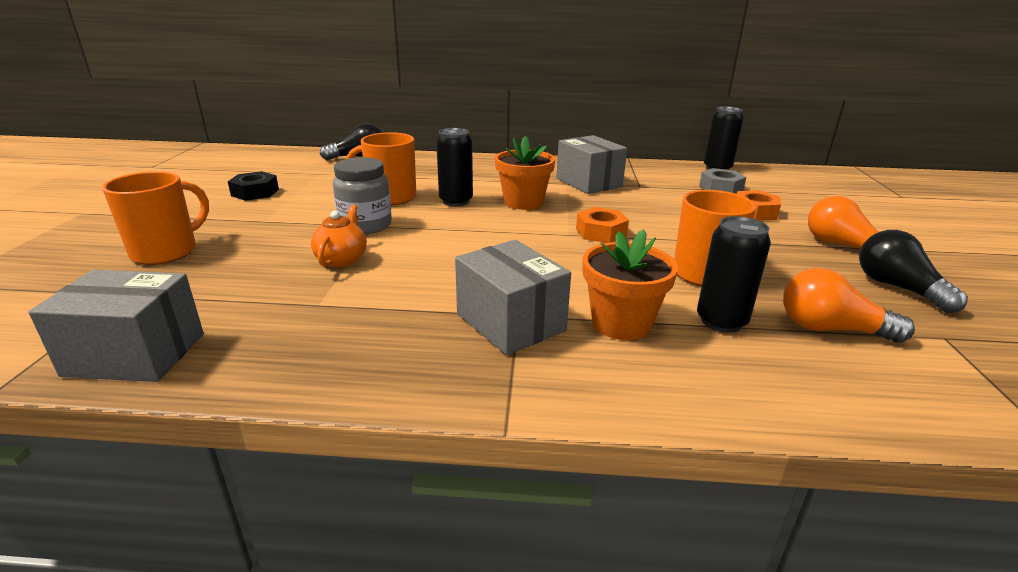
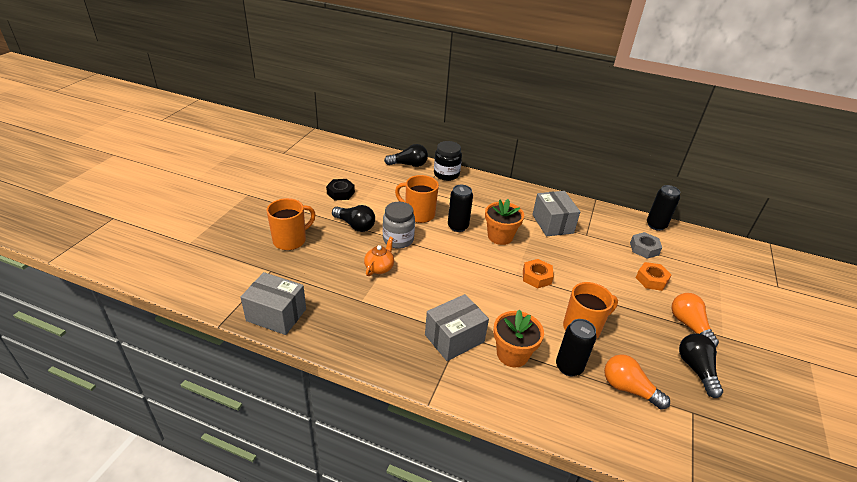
camera: 15 degrees right, 10 degrees up
(287, 220) = (355, 225): none -> black light bulb
(417, 159) = (446, 174): none -> black jar
(510, 322) = (454, 338): grey box -> grey box turned 75 degrees clockwise

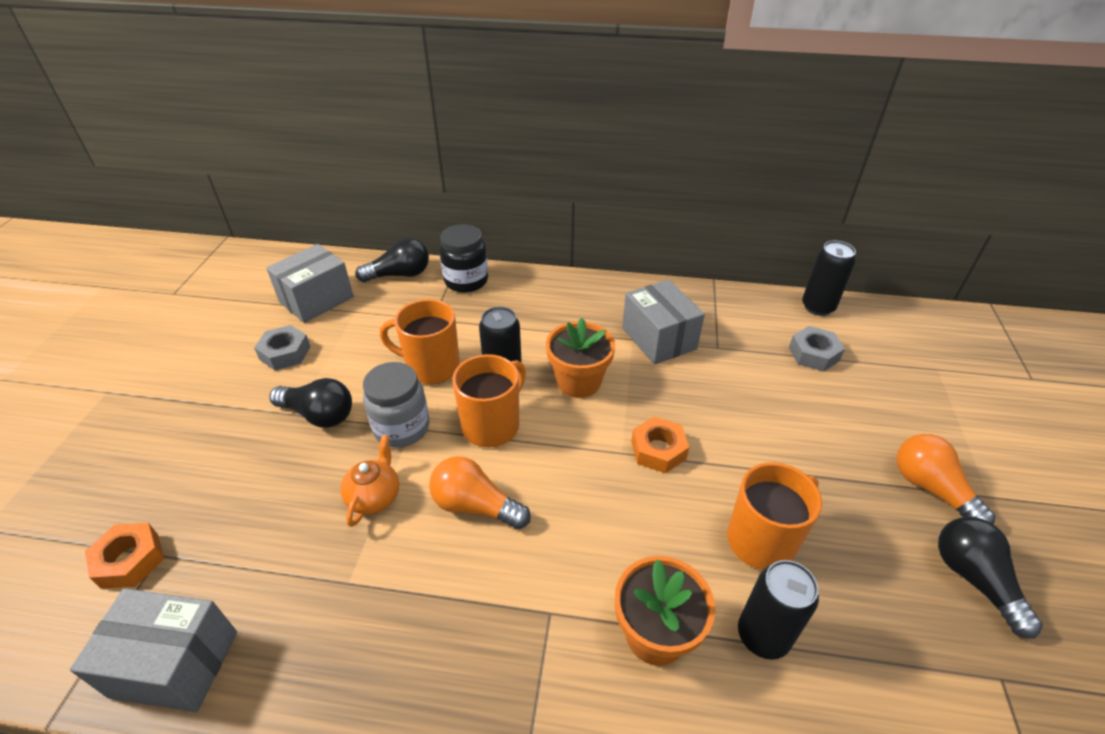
camera: 10 degrees left, 5 degrees up
(290, 240) = (196, 474): orange mug -> orange mug (492, 425)
(340, 193) = (285, 353): black nut -> grey nut
(454, 338) = (541, 626): grey box -> grey box (316, 300)
(628, 389) = (878, 657): orange light bulb -> orange light bulb (475, 506)
(651, 280) = (843, 411): orange nut -> orange nut (130, 560)

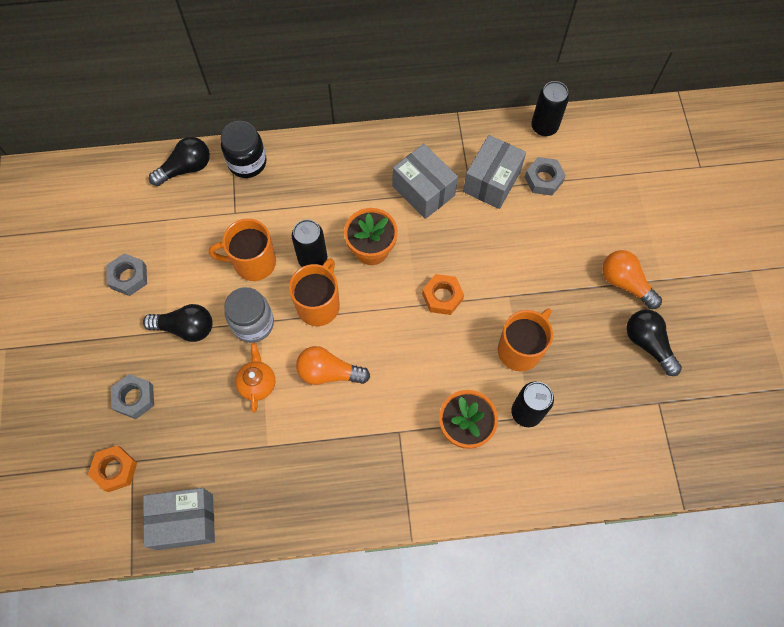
camera: 15 degrees left, 25 degrees up
(212, 477) = (134, 398): none -> grey nut
(316, 300) = (126, 214): grey box -> grey box (492, 182)

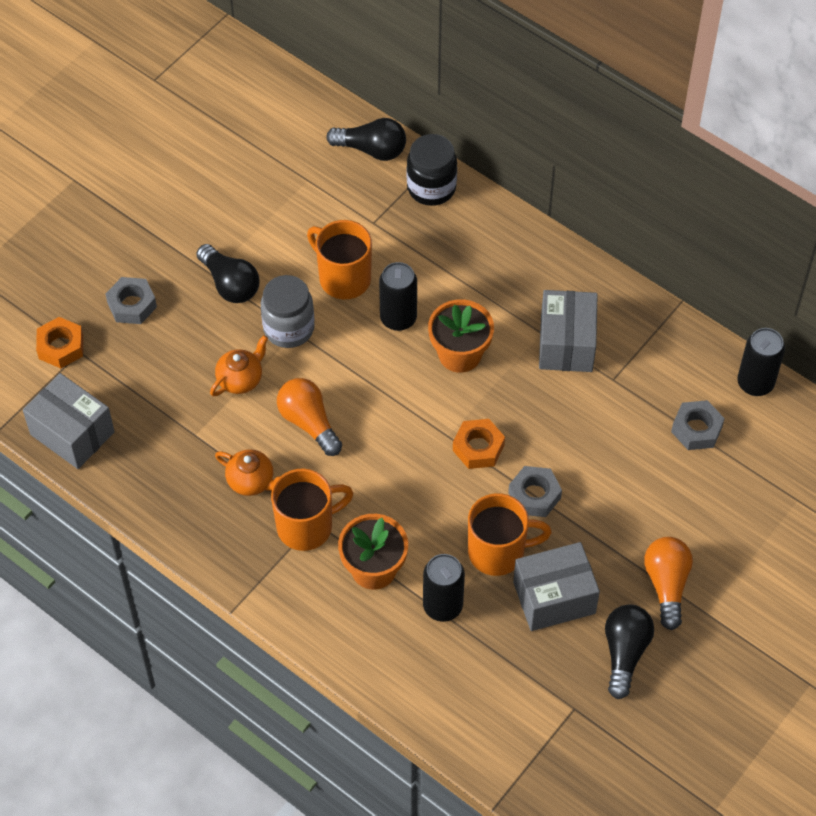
camera: 45 degrees right, 10 degrees down
(129, 277) = (227, 203): grey nut -> grey nut (534, 495)
(319, 305) = (361, 361): orange mug -> orange mug (307, 526)
(334, 443) = (251, 481): none -> orange teapot
(492, 182) = (642, 389): grey box -> grey box (554, 598)

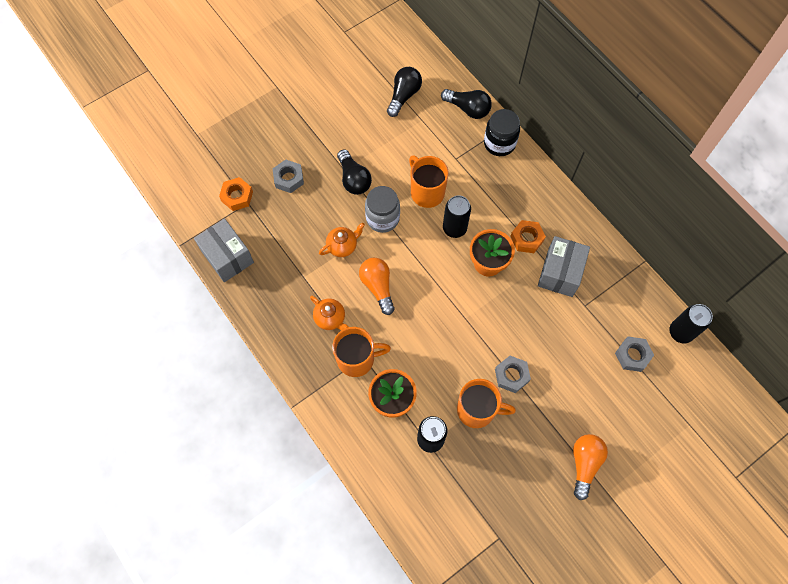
camera: 15 degrees right, 10 degrees up
(478, 448) = (483, 332): orange nut -> orange nut (527, 239)
(554, 598) = (506, 453): grey box -> none
(625, 653) = (543, 506): black light bulb -> black light bulb (404, 96)

